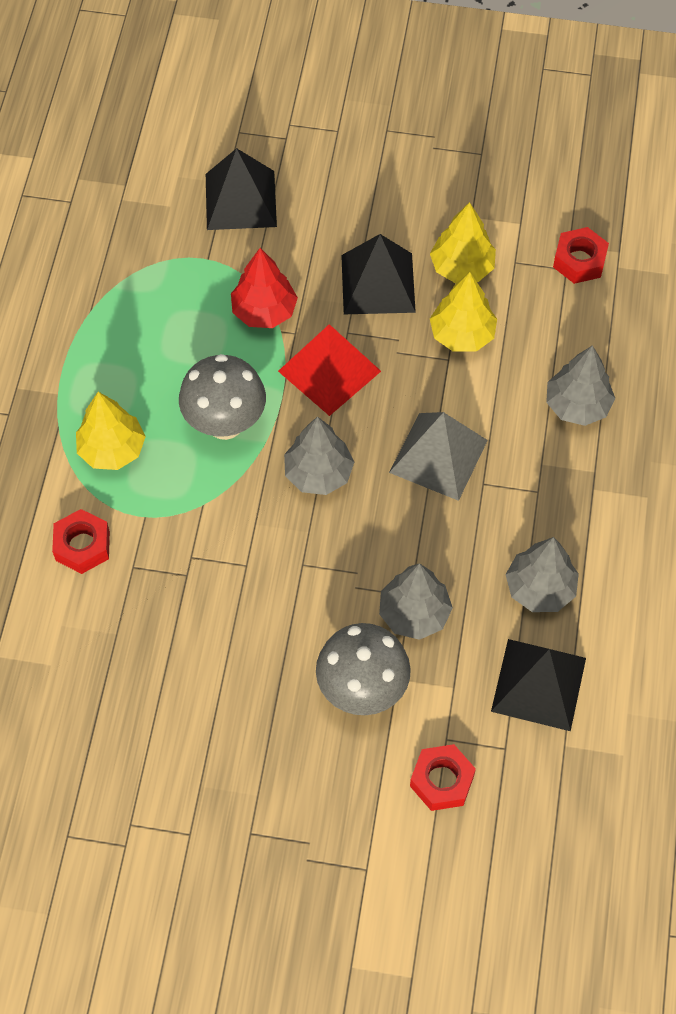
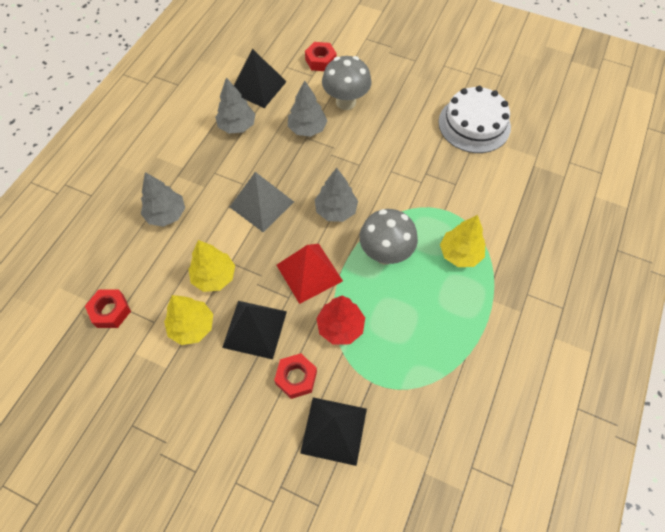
camera: 165 degrees left, 0 degrees up
(82, 546) = (484, 201): red nut -> red nut (296, 378)
(113, 698) = (474, 124): none -> white cake

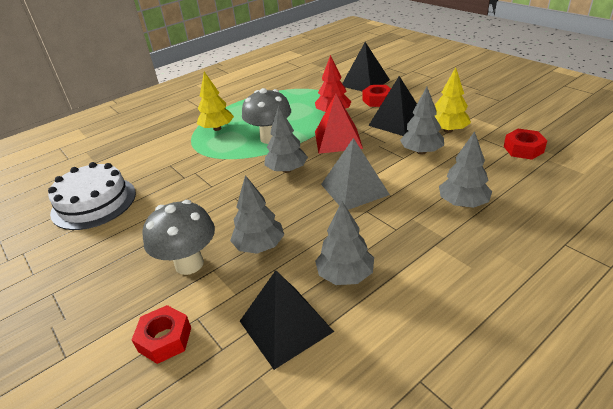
camera: 150 degrees left, 25 degrees down
(214, 277) = (421, 151): yellow tree -> grey tree

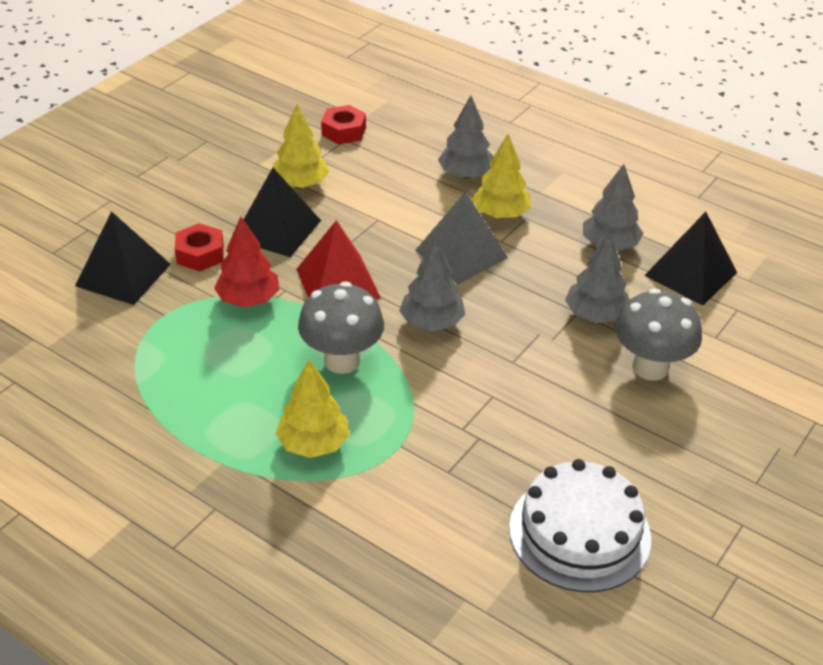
camera: 110 degrees left, 5 degrees up
(165, 339) = (752, 352): red nut -> none
(402, 215) = (500, 214): none -> yellow tree
(421, 151) = (361, 205): grey tree -> none

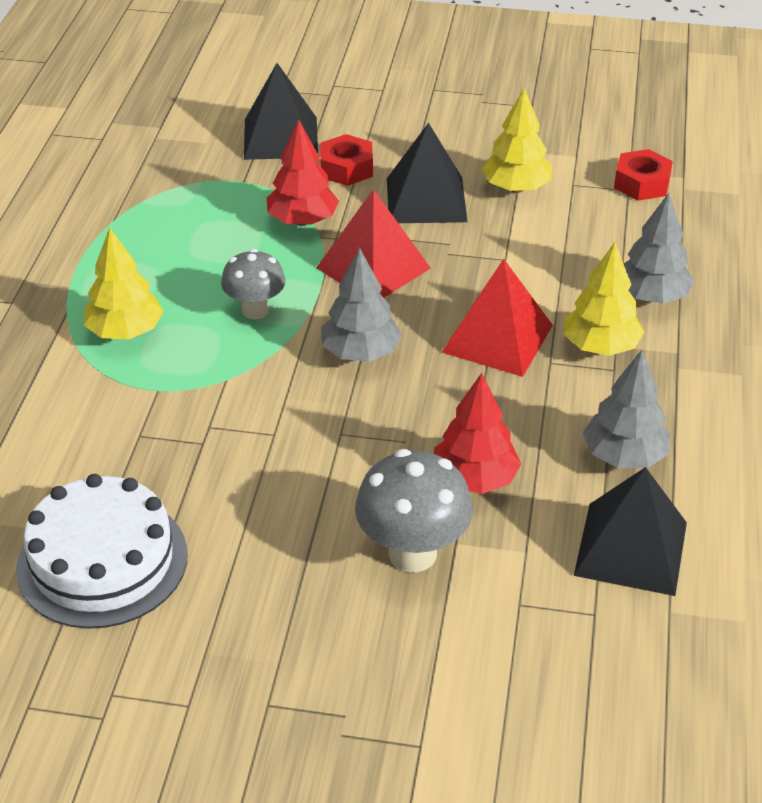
camera: 65 degrees right, 0 degrees up
(342, 361) = (255, 310): grey mushroom -> grey mushroom, size x0.66
(461, 254) = (497, 338): grey pyramid -> red pyramid
(595, 315) = (474, 479): grey tree -> red tree

